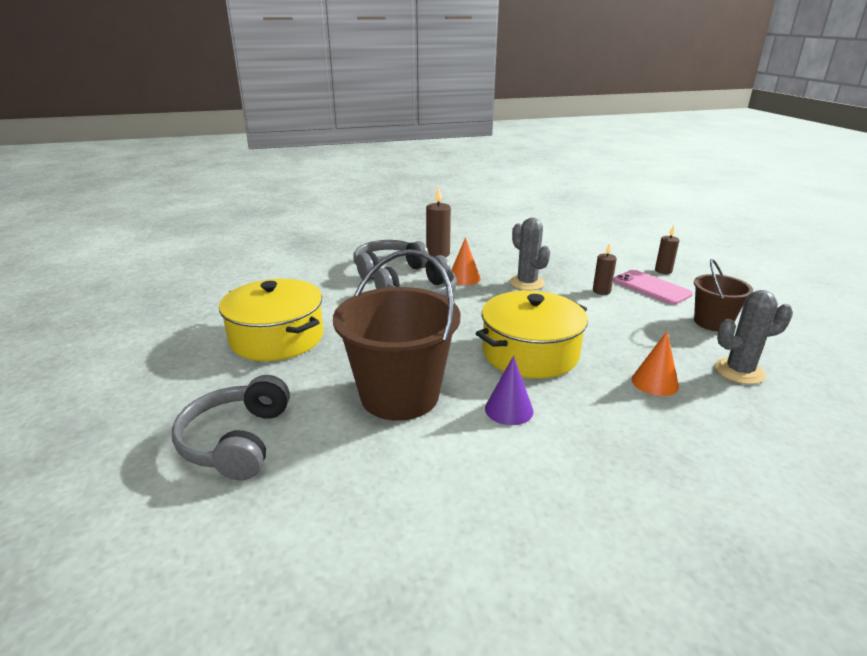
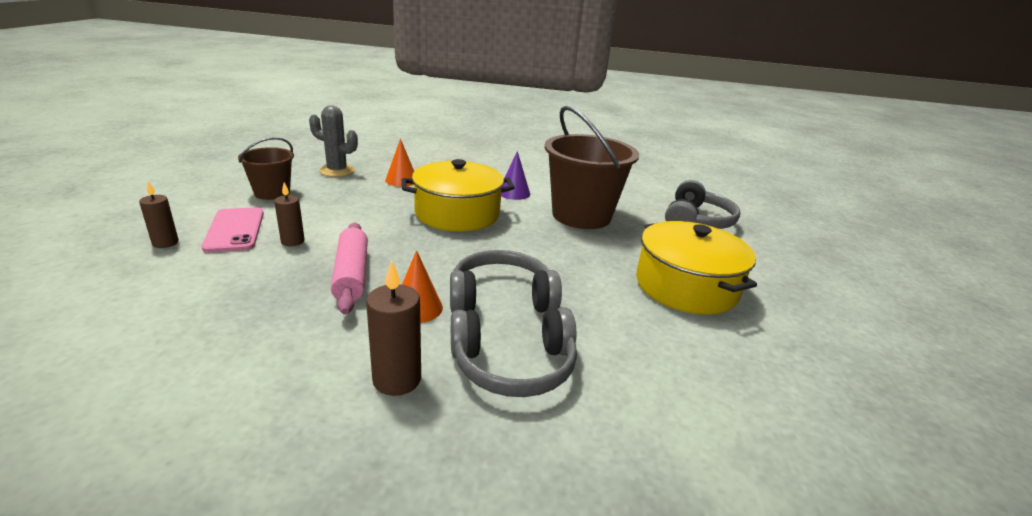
camera: 160 degrees left, 0 degrees up
(527, 283) = (351, 275): grey cactus -> pink rolling pin

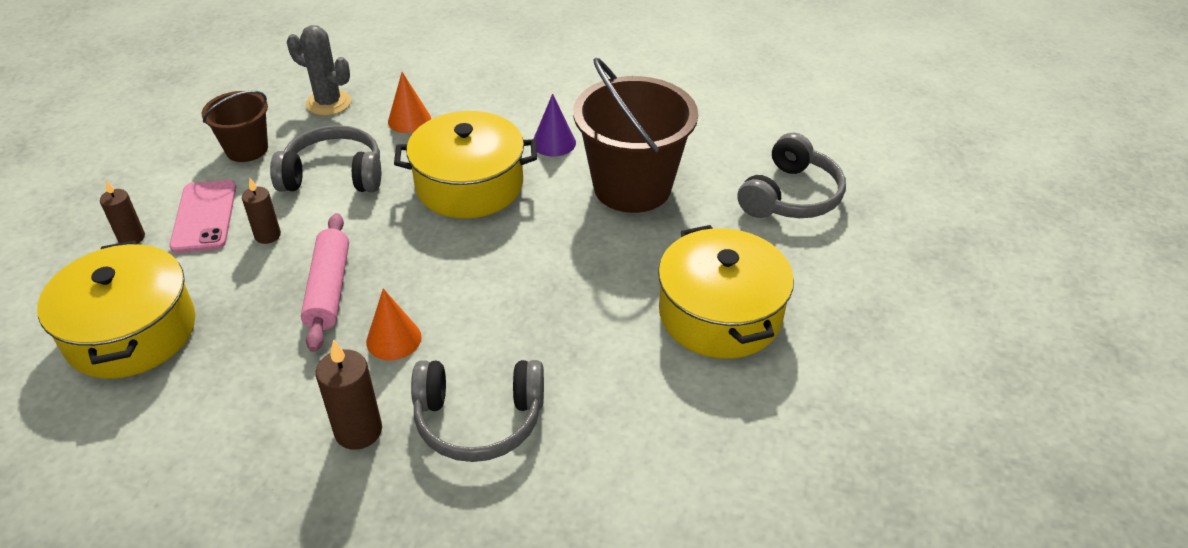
camera: 10 degrees right, 15 degrees up
(156, 307) = (131, 332): none -> yellow pot
(501, 298) = (489, 327): grey headphones -> grey headphones (334, 175)

